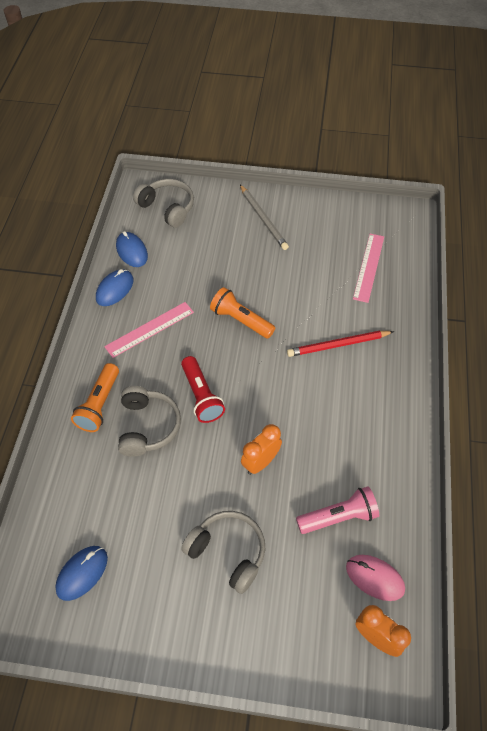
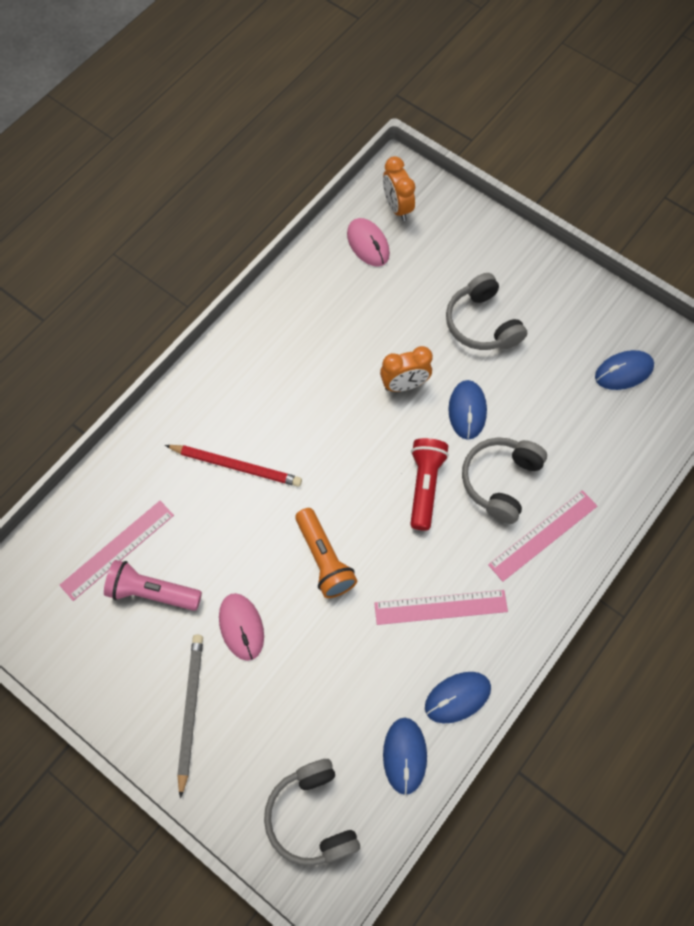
camera: 150 degrees left, 10 degrees up
(99, 404) = (543, 535): orange flashlight -> pink ruler
(200, 467) = (467, 411): none -> blue mouse
(265, 265) = (241, 627): none -> pink mouse
(339, 517) = (364, 302): pink flashlight -> pink flashlight (152, 592)

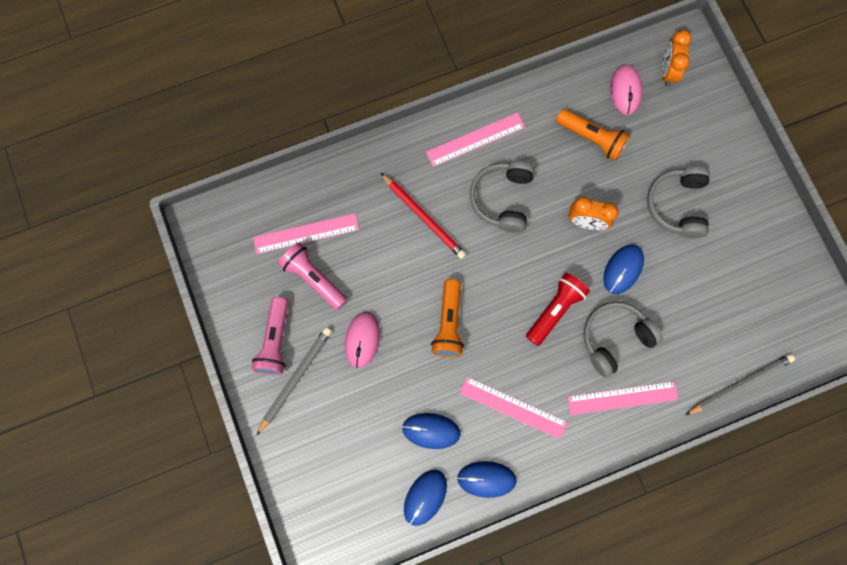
camera: 30 degrees right, 10 degrees up
(146, 683) = (275, 341): none -> pink flashlight
(245, 363) = (475, 139): none -> pink ruler
(311, 816) = (337, 500): grey headphones -> grey headphones (502, 199)
(362, 303) = (592, 138): none -> orange flashlight
(623, 372) = (767, 306): blue mouse -> blue mouse (431, 431)
(645, 458) = (740, 384): none -> grey pencil

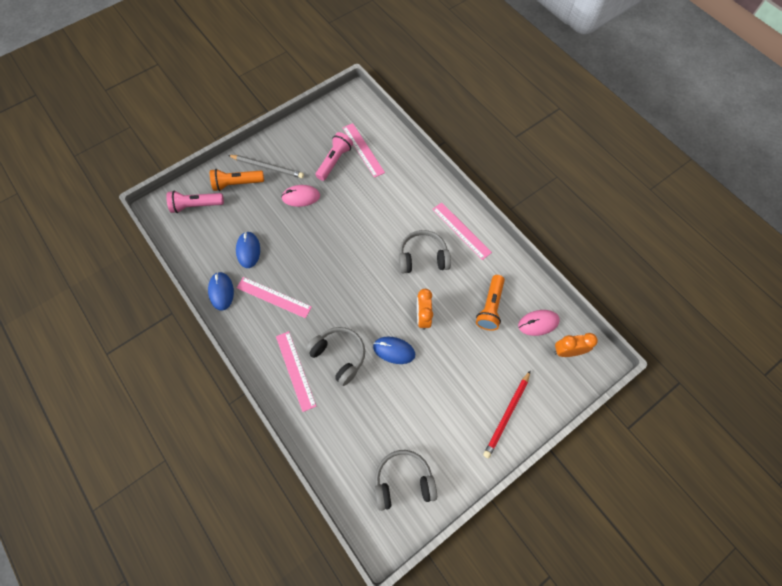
camera: 75 degrees right, 10 degrees down
(275, 341) = (289, 151): pink flashlight -> pink flashlight (196, 206)
(424, 217) = (394, 212): red pencil -> red pencil (507, 415)
(425, 497) = (204, 257): blue mouse -> none
(449, 324) = (323, 244): orange flashlight -> orange flashlight (237, 184)
(513, 407) = (273, 297): pink ruler -> pink ruler turned 75 degrees counterclockwise
(555, 310) = (350, 310): red flashlight -> none
(677, 205) = (457, 381): grey headphones -> grey headphones (403, 481)
(740, 384) = (325, 459): grey pencil -> none

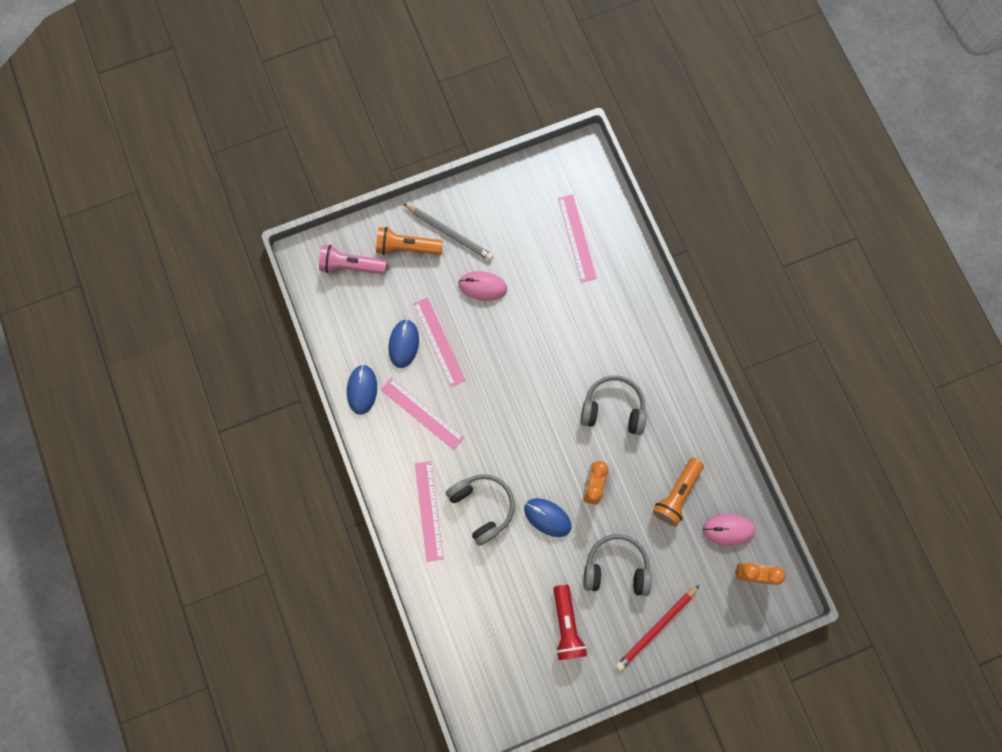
camera: 15 degrees right, 10 degrees up
(334, 161) = (536, 245): pink flashlight -> none
(403, 481) = (519, 669): grey headphones -> grey headphones (616, 567)
(433, 433) = (566, 625): none -> red flashlight
(461, 230) = (671, 384): pink ruler -> pink ruler (439, 341)

